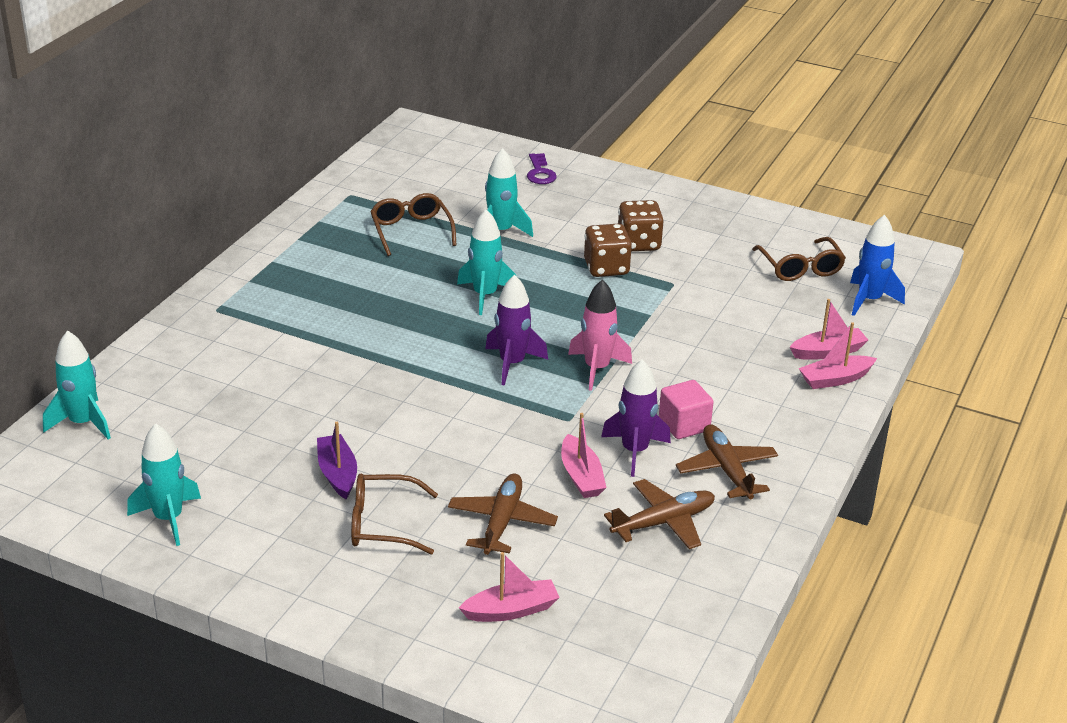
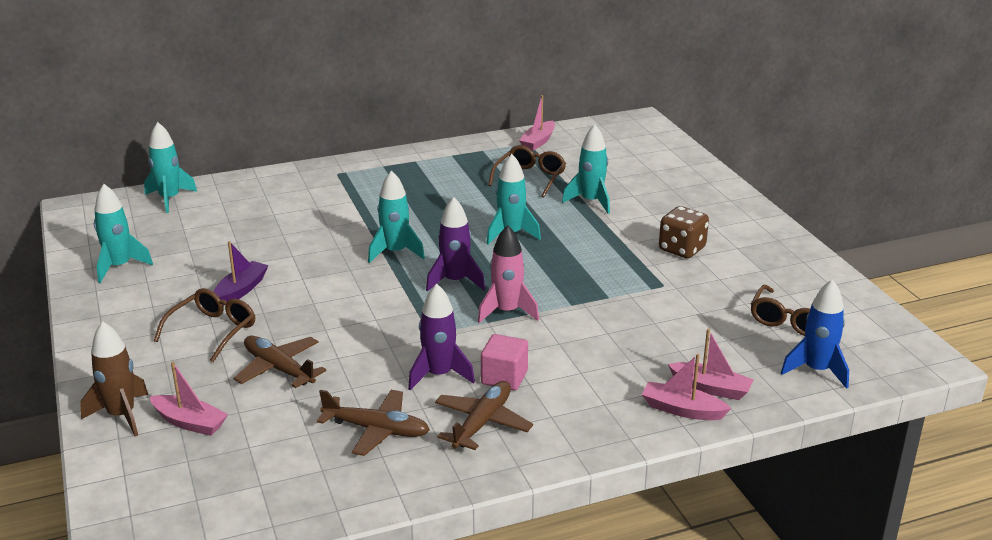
camera: 45 degrees right, 5 degrees down
(382, 524) = (213, 330): brown glasses -> brown glasses turned 75 degrees clockwise
(415, 363) = (395, 252): none -> turquoise rocket
(442, 643) = (121, 415): none -> brown rocket
(502, 522) = (279, 369): brown plane -> brown plane turned 105 degrees counterclockwise
(540, 173) = (684, 178): purple key -> none
(581, 476) = (376, 370): pink boat -> pink boat (538, 142)
(606, 268) = (628, 254): brown dice -> none

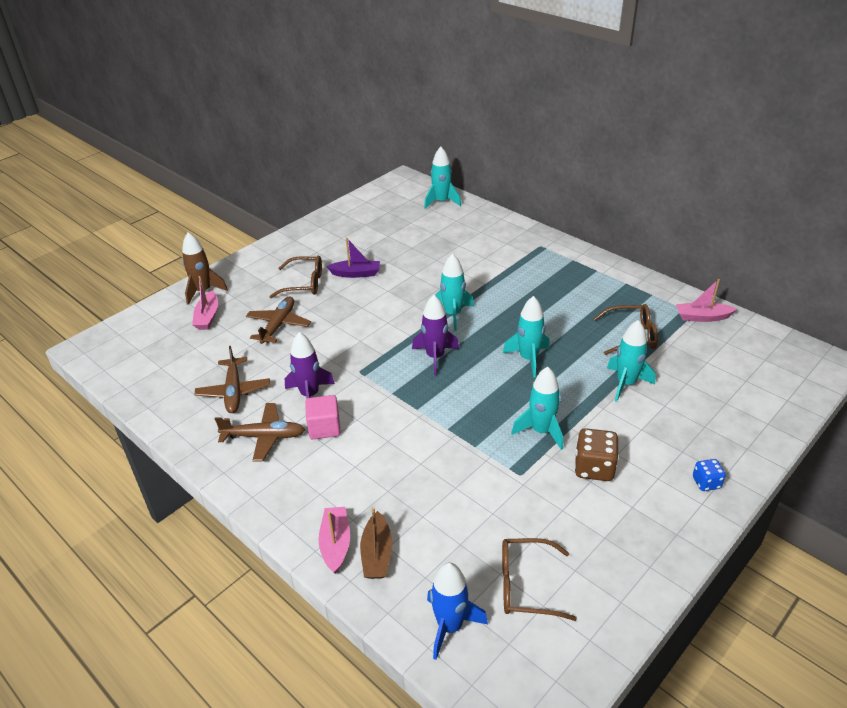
camera: 65 degrees right, 10 degrees up
(119, 267) = (350, 222): turquoise rocket -> turquoise rocket (541, 431)
(507, 312) = (412, 398): pink rocket -> none
(711, 388) = (377, 554): pink boat -> brown boat
(733, 210) = (706, 483): none -> blue dice

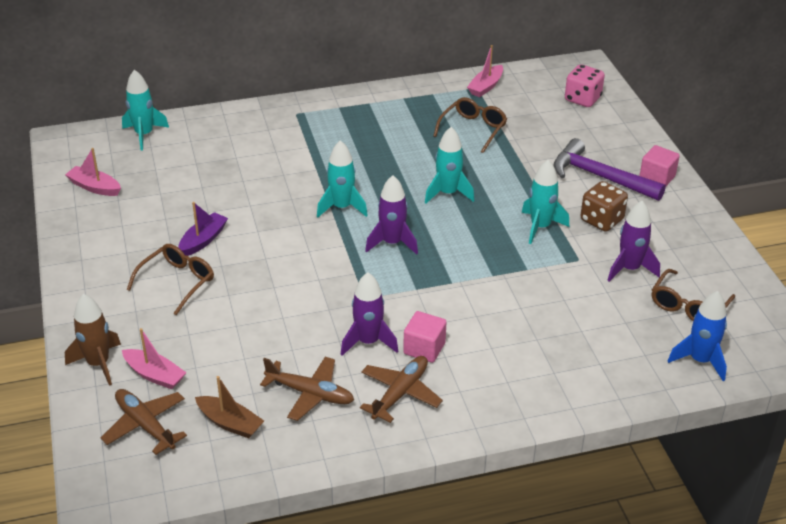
camera: 60 degrees left, 0 degrees up
(278, 325) = (232, 326): brown plane -> brown plane (145, 425)
(335, 544) = (574, 393): pink boat -> pink boat (94, 187)
(377, 554) = (603, 372): brown boat -> brown boat (230, 423)
(541, 516) = (629, 269): none -> purple rocket
(626, 384) = (526, 160): turquoise rocket -> none
(659, 441) = (600, 177): none -> purple hammer
(706, 483) = (657, 178): blue dice -> pink cube
(766, 381) = (582, 99): none -> pink dice

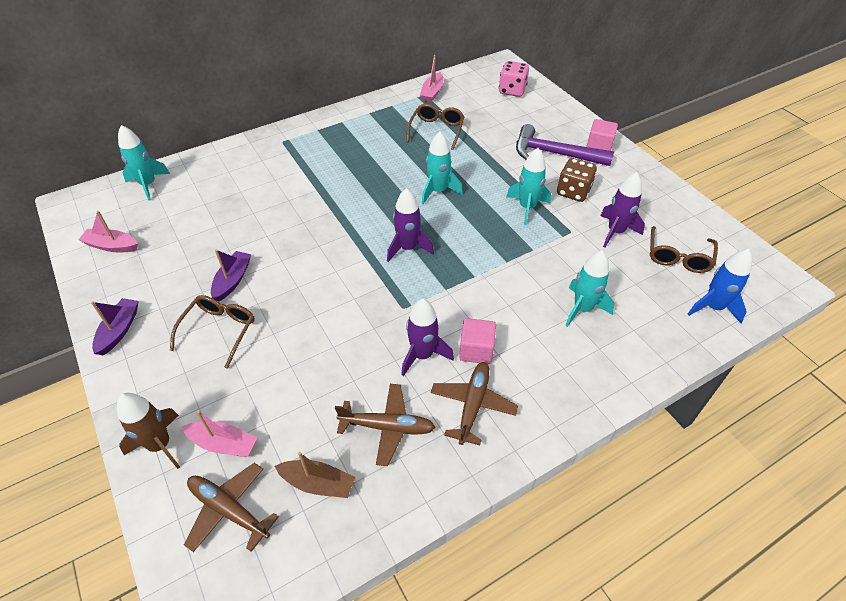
camera: 15 degrees left, 10 degrees up
(84, 264) = (119, 330): none -> purple boat
(342, 207) = (351, 222): turquoise rocket -> turquoise rocket (582, 309)

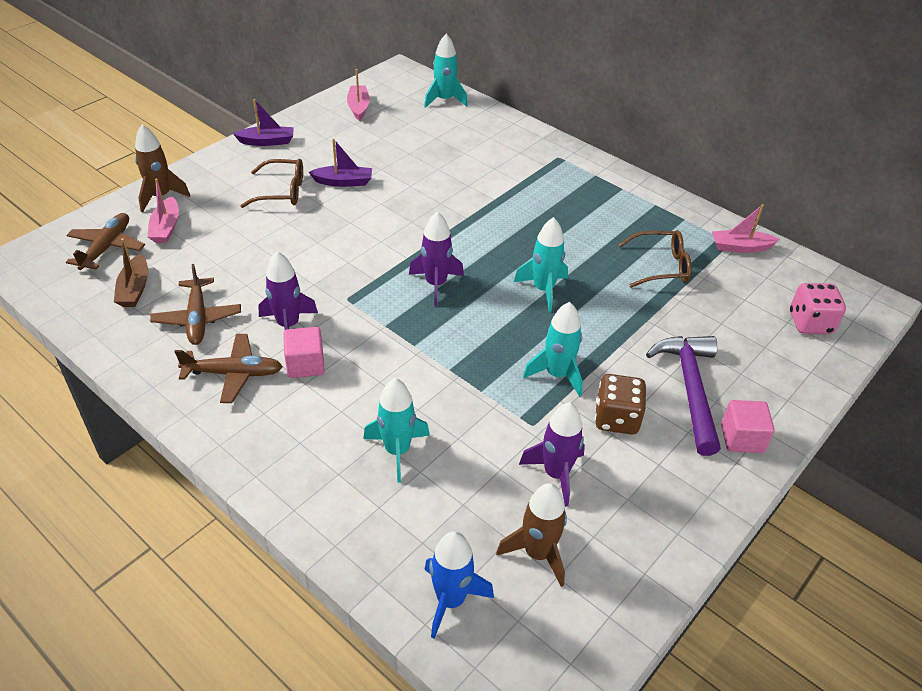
camera: 70 degrees right, 5 degrees down
(678, 257) = (537, 553): brown glasses -> brown rocket

